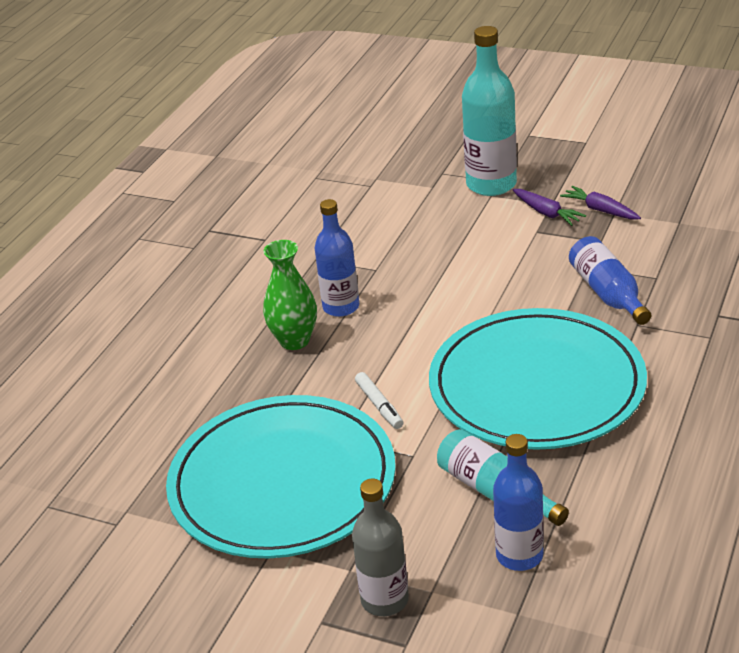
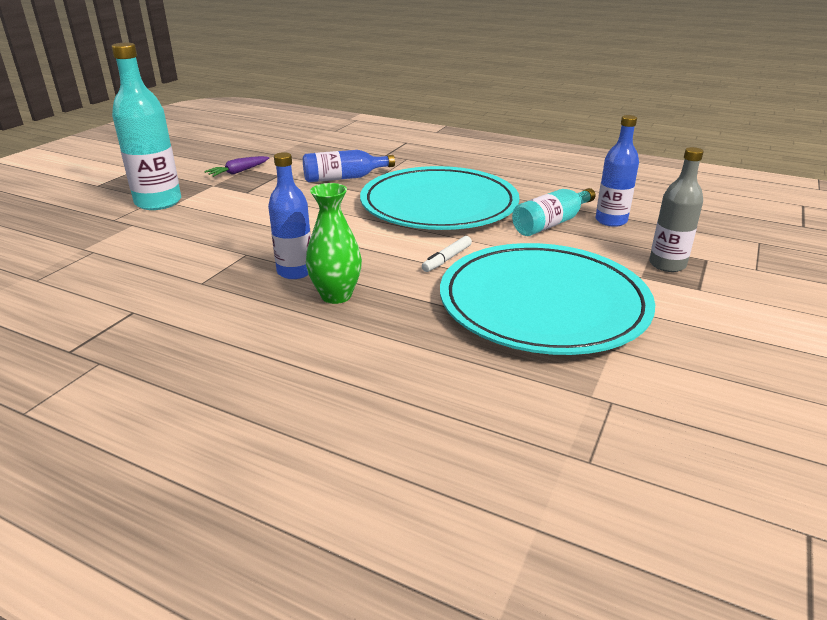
camera: 90 degrees left, 5 degrees down
(379, 405) = (447, 259): white marker -> white marker turned 150 degrees clockwise
(546, 213) = (224, 187): purple carrot -> none

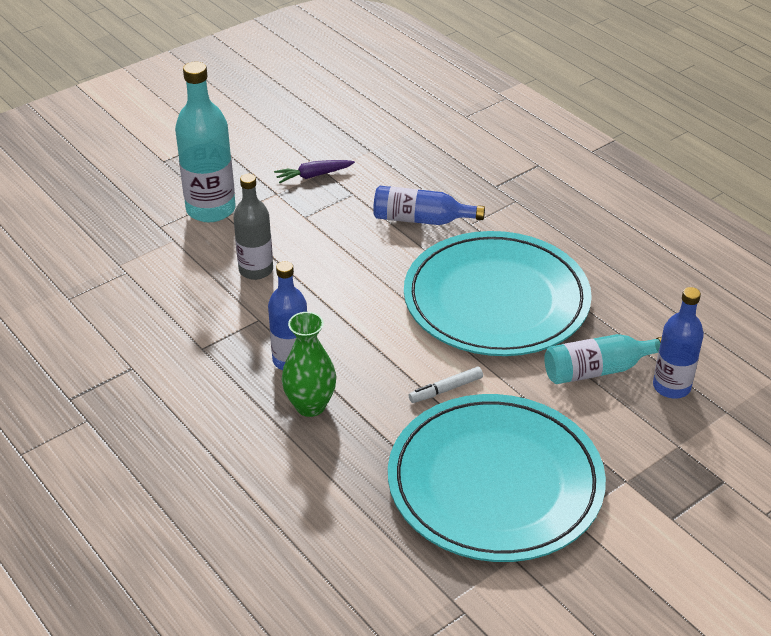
camera: 25 degrees right, 10 degrees up
(667, 264) = (671, 474): grey bottle -> grey bottle (256, 270)

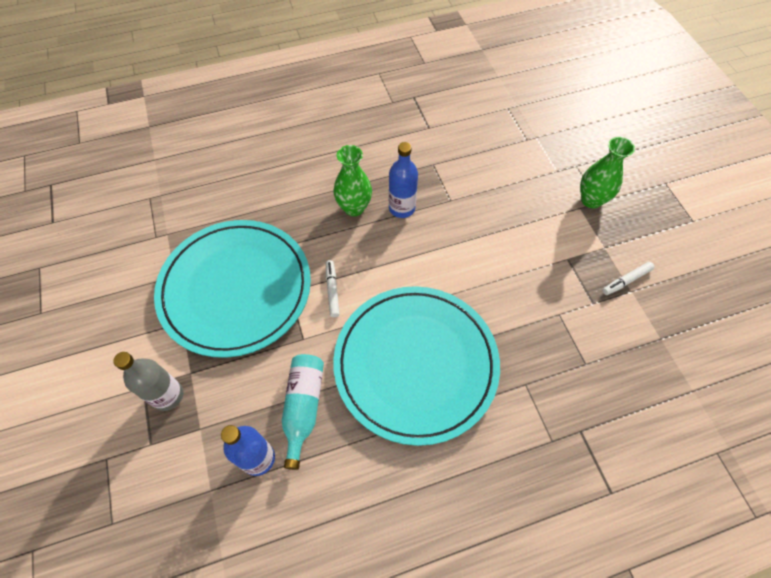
camera: 110 degrees right, 20 degrees up
(211, 209) = (591, 200): turquoise bottle -> green vase
(256, 270) = (507, 211): grey bottle -> grey bottle (168, 395)
(313, 175) = (626, 281): purple carrot -> white marker
(421, 219) = (541, 345): blue bottle -> none

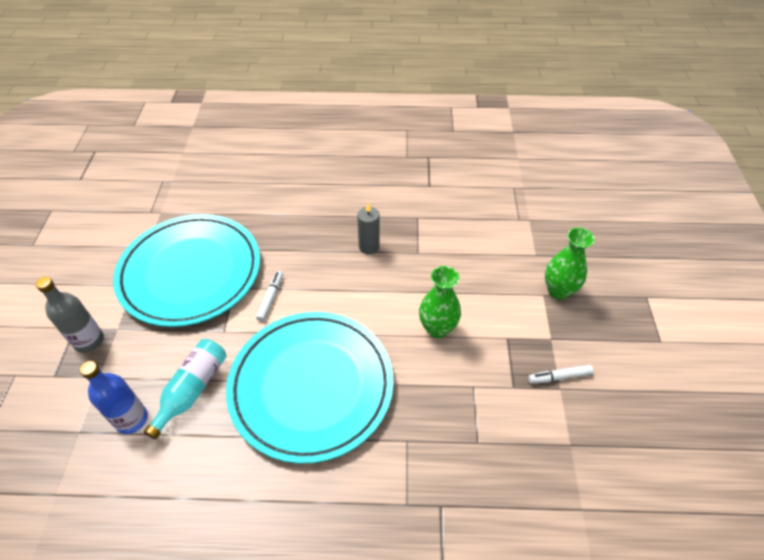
camera: 20 degrees right, 10 degrees down
(354, 208) = (326, 235): green vase -> green vase (437, 328)
(402, 208) = (369, 247): blue bottle -> grey candle

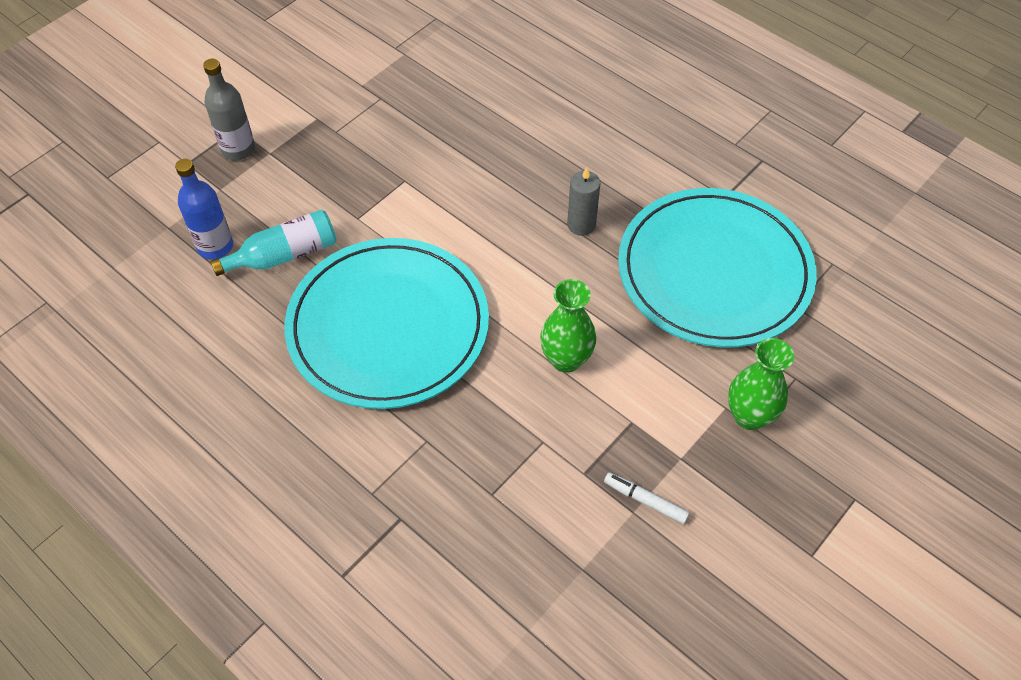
camera: 40 degrees right, 5 degrees up
(190, 272) = (378, 137): turquoise plate -> turquoise plate (714, 271)
(270, 298) = (429, 214): white marker -> none

